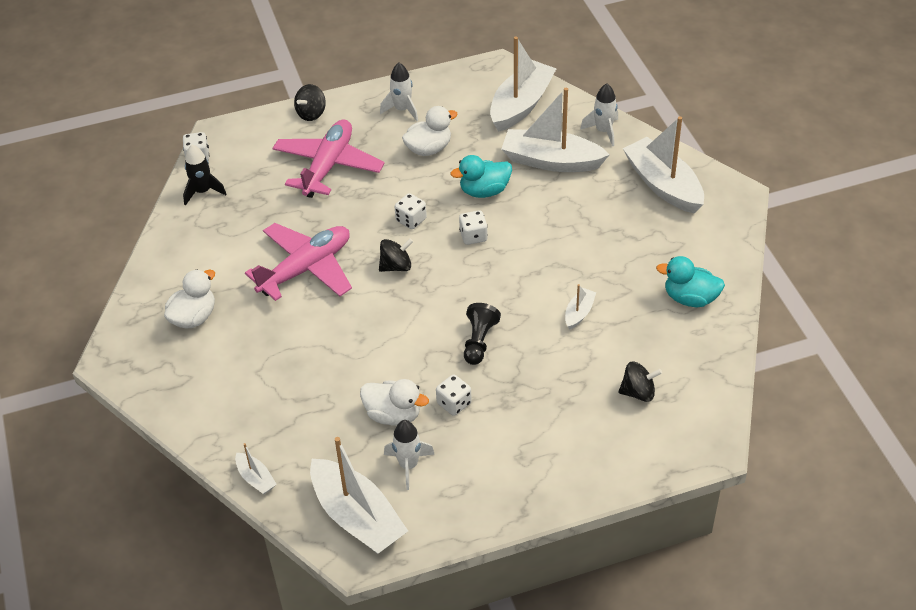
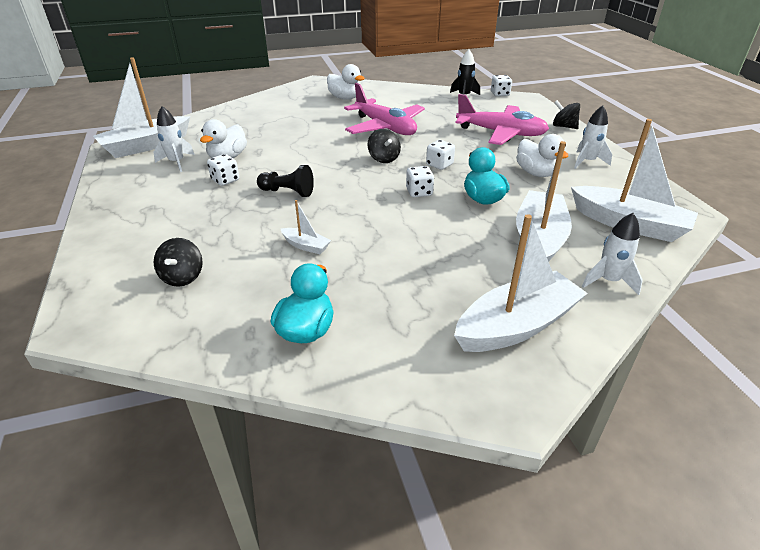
camera: 90 degrees right, 10 degrees down
(256, 478) = (202, 117): white boat -> none

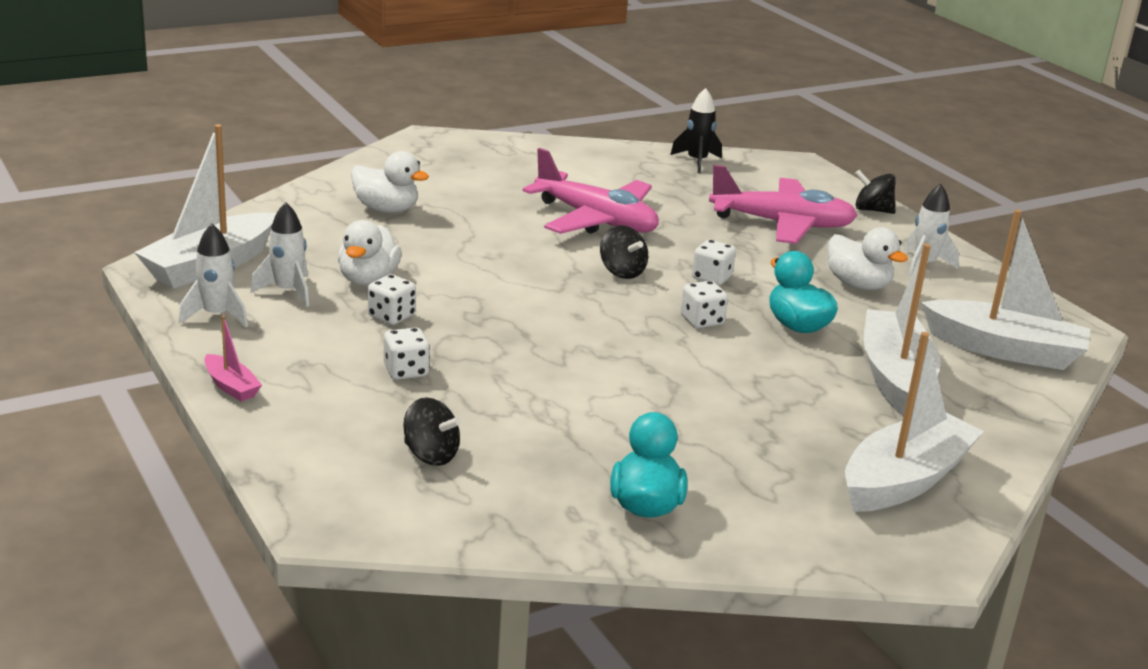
camera: 15 degrees left, 10 degrees down
(97, 220) = (231, 386): none -> pink boat
(183, 277) = (430, 455): black spinning top -> black spinning top turned 45 degrees counterclockwise
(287, 192) = (503, 330): black pawn -> none
(306, 246) = (580, 404): white boat -> none
(345, 98) = (499, 169): white duck -> white duck (386, 209)
(500, 94) = (753, 156): white dice -> white dice (406, 371)
(608, 281) = (998, 421): white rocket -> white rocket (217, 315)

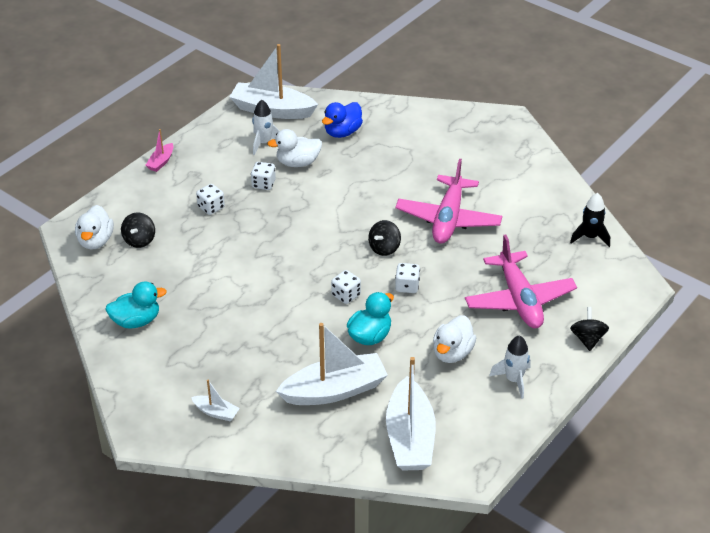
camera: 70 degrees right, 15 degrees up
(217, 315) = (223, 132): white rocket -> none
(333, 233) = (342, 132): none -> blue duck
(386, 209) = (389, 139): white duck -> white duck (95, 241)
(904, 480) = (216, 412): white boat -> white boat, size x0.46

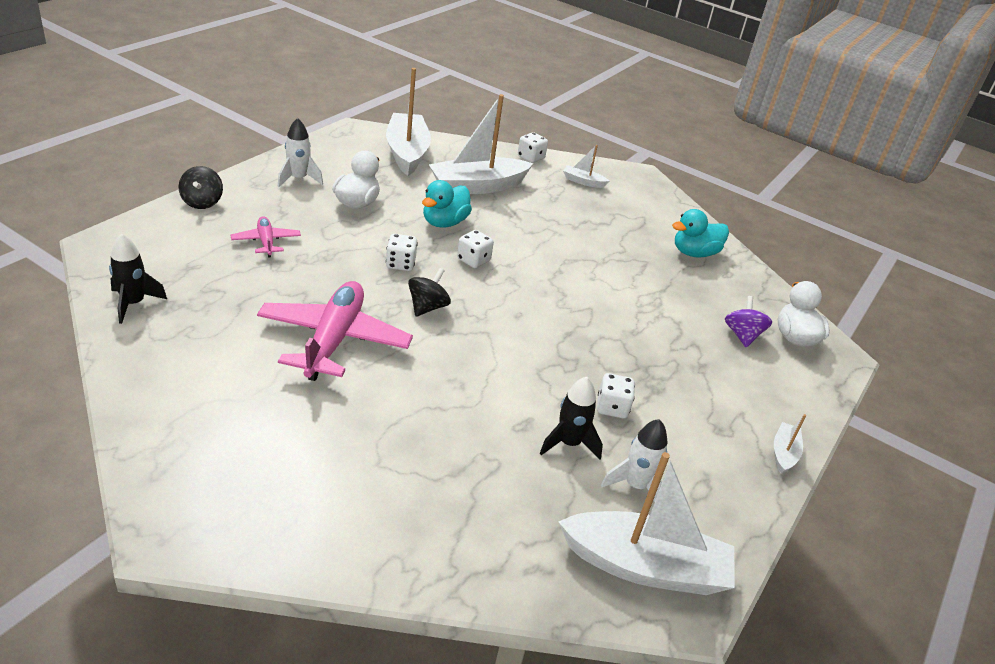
camera: 170 degrees right, 5 degrees down
(139, 240) = (742, 335): black spinning top -> purple spinning top
(161, 162) = (784, 453): pink boat -> white boat
(211, 207) = (673, 374): white dice -> white dice (530, 158)
(298, 163) = (569, 443): white duck -> black rocket
(342, 132) = (502, 506): blue duck -> none
(519, 299) = (266, 242): pink plane -> pink plane, size x0.50

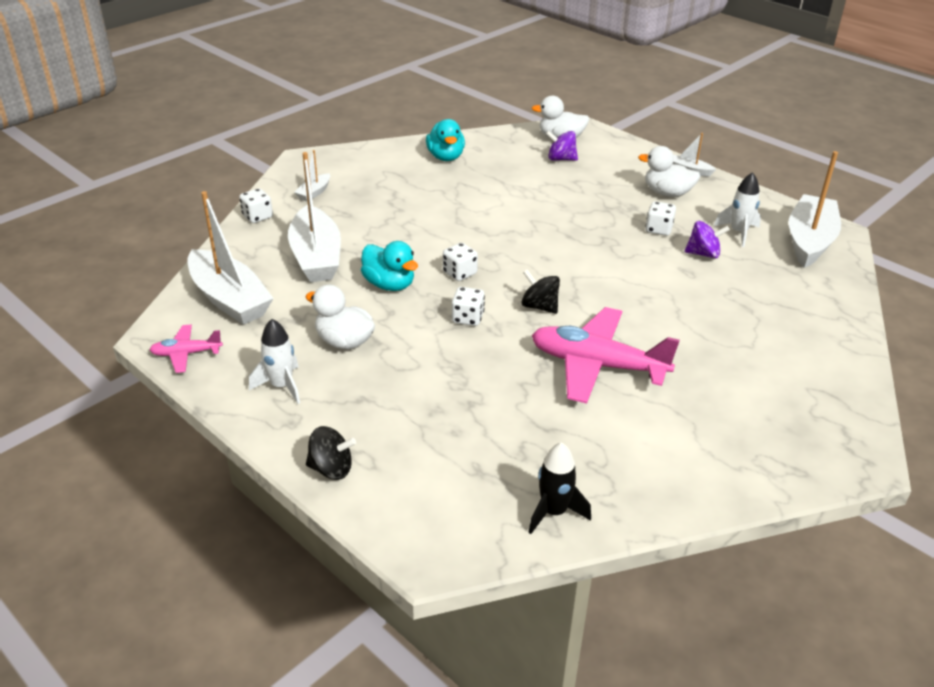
camera: 75 degrees left, 0 degrees up
(266, 242) = (425, 411): pink plane -> pink plane (186, 354)
(407, 153) = (229, 299): white boat -> white boat turned 135 degrees counterclockwise
(569, 443) = (703, 254): black rocket -> purple spinning top
(707, 424) = (667, 193): none -> white duck

